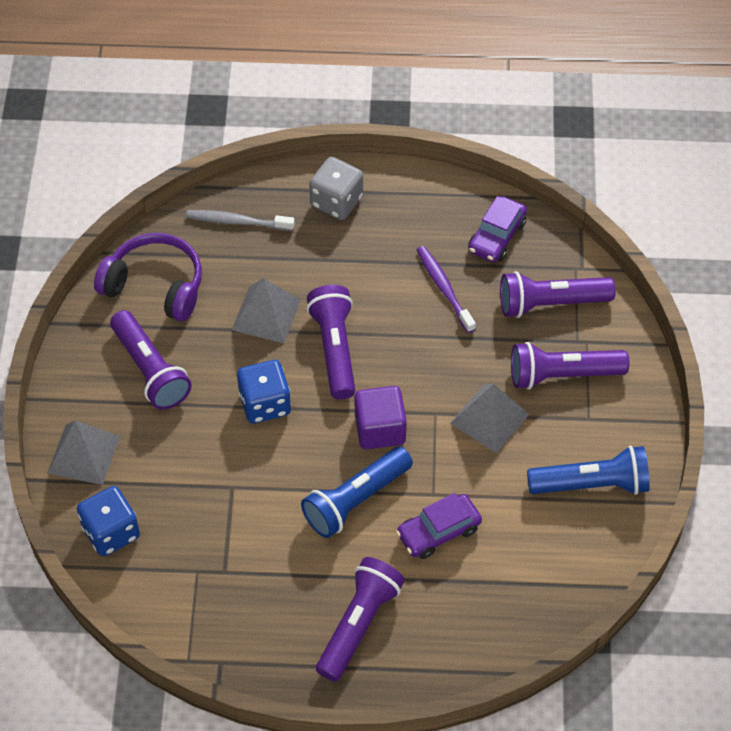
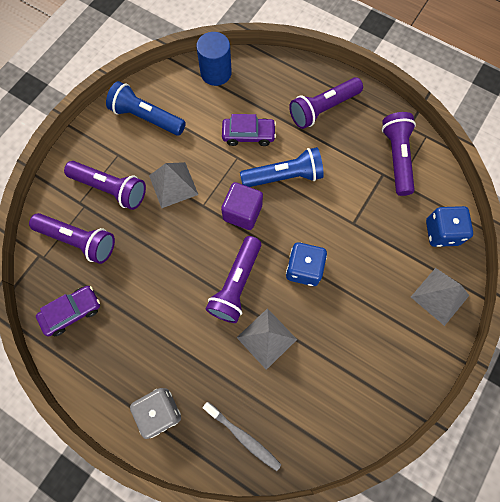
camera: 150 degrees left, 15 degrees up
(150, 370) = (368, 337): purple flashlight -> purple flashlight (396, 158)
(155, 286) = (334, 410): purple headphones -> none
(444, 288) = (136, 290): purple toothbrush -> none
(548, 599) = (216, 73): none -> blue cylinder

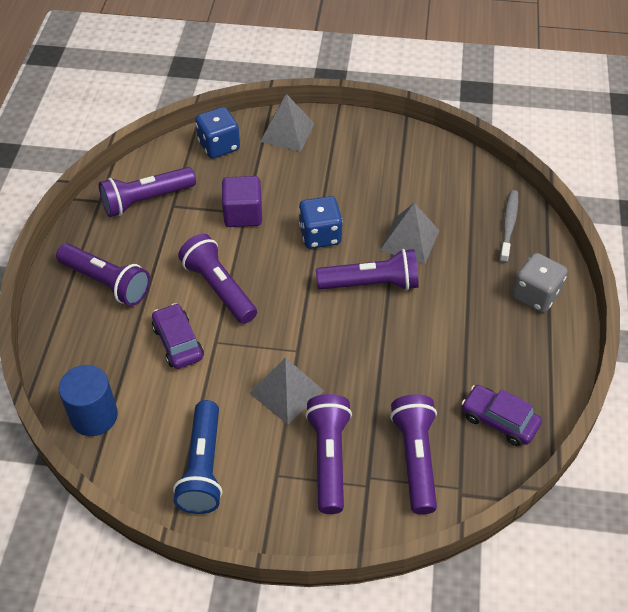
camera: 115 degrees left, 20 degrees down
(242, 213) = (285, 309): purple cube -> purple cube (243, 214)
(283, 176) = (219, 288): blue flashlight -> purple flashlight

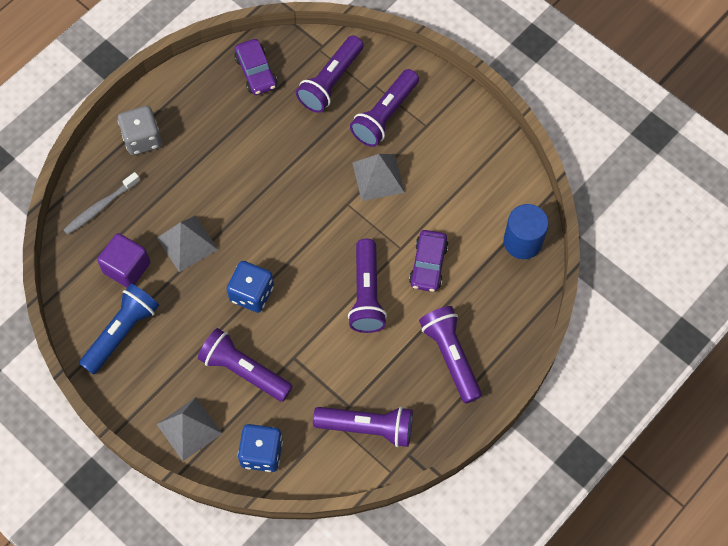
camera: 145 degrees left, 15 degrees up
(203, 467) = (470, 159): blue flashlight -> blue flashlight (122, 332)
(243, 214) = (297, 356): purple cube -> purple cube (127, 268)
(371, 284) = (250, 224): purple flashlight -> purple flashlight (244, 370)

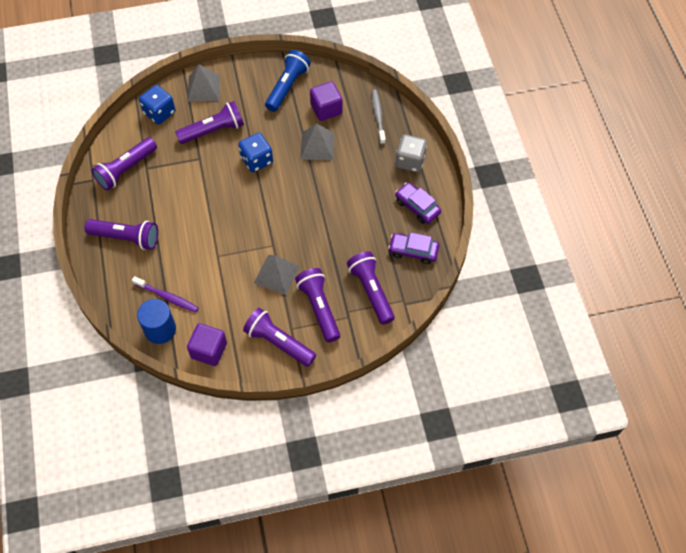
camera: 125 degrees right, 5 degrees down
(122, 332) = (287, 87): blue flashlight -> blue flashlight turned 135 degrees counterclockwise
(366, 294) = (204, 218): purple flashlight -> purple flashlight (279, 342)
(428, 265) = (193, 264): purple car -> purple car (417, 207)
(484, 262) = (167, 297): none -> purple toothbrush
(507, 182) = (209, 350): none -> purple cube

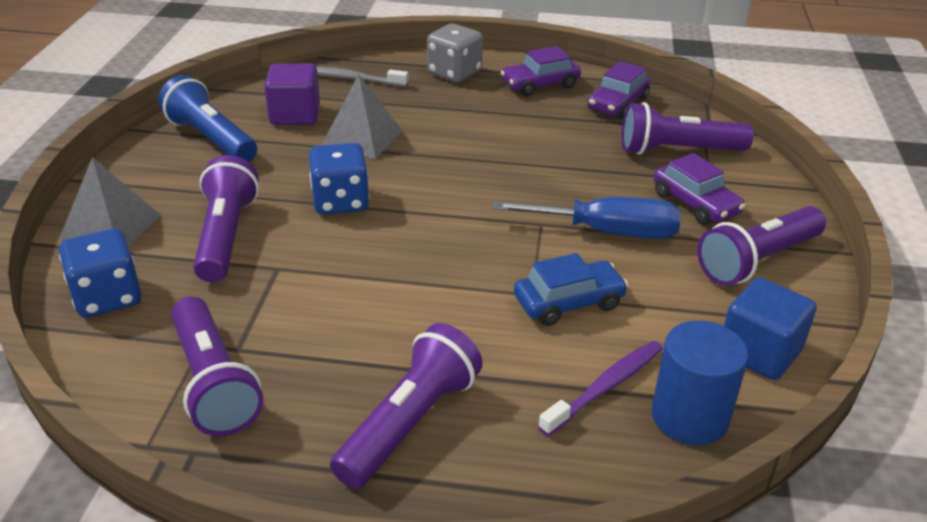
camera: 70 degrees left, 25 degrees down
(209, 350) = (759, 352): purple cube -> blue cube
(216, 271) = (568, 302): none -> blue car
(277, 274) = (607, 232): grey pyramid -> blue screwdriver
(319, 308) = (695, 204): purple flashlight -> purple car

